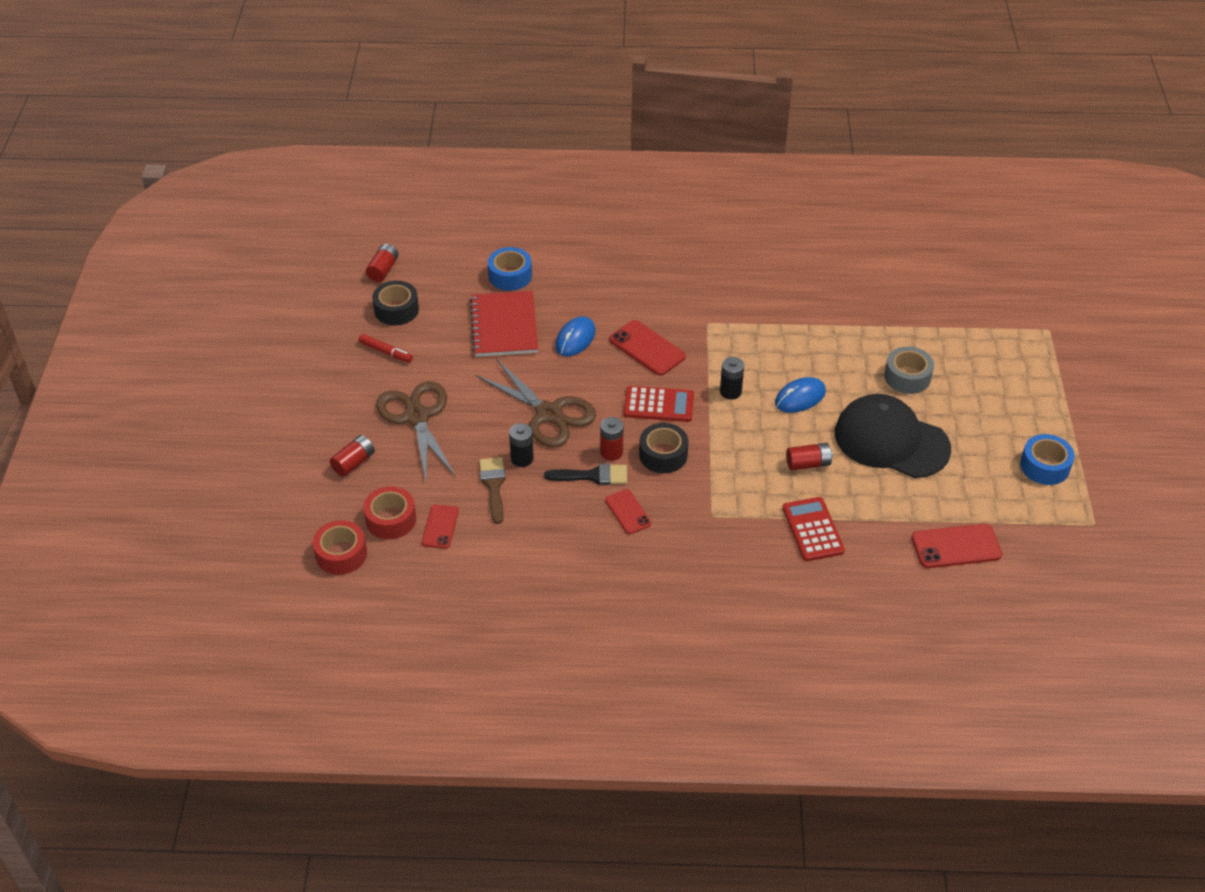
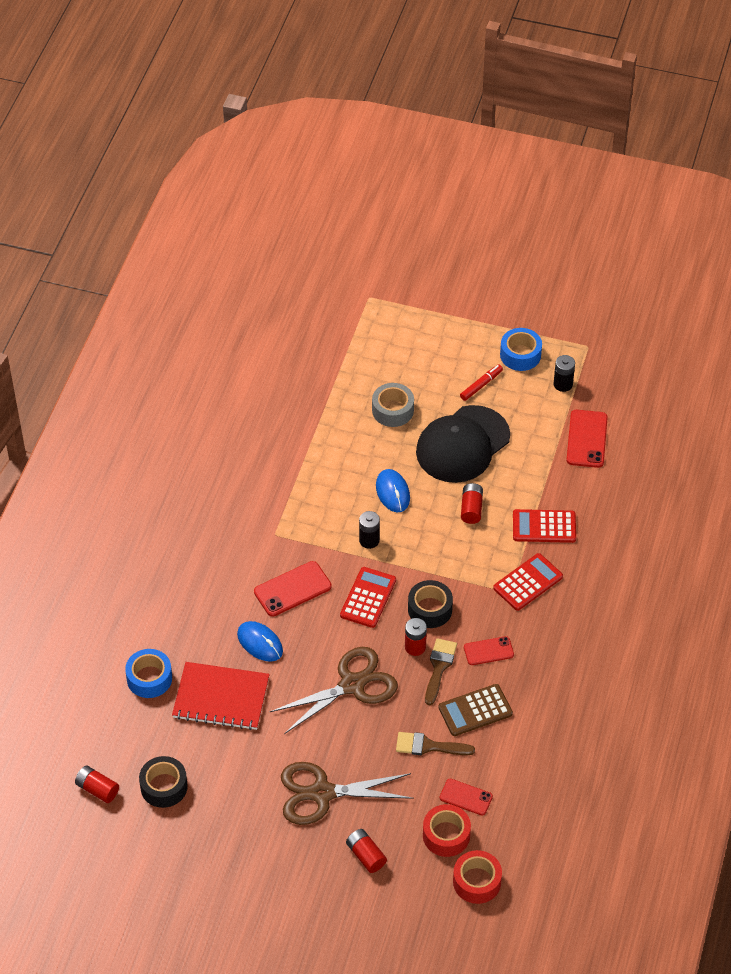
camera: 75 degrees left, 5 degrees up
(385, 352) = (223, 806): red marker -> red marker (481, 385)
(522, 458) = (402, 717): black battery -> black battery (563, 384)
(548, 515) = (475, 710): none -> brown calculator
(593, 476) = (439, 667): black brush -> brown brush
(730, 529) = (528, 582): none -> red calculator

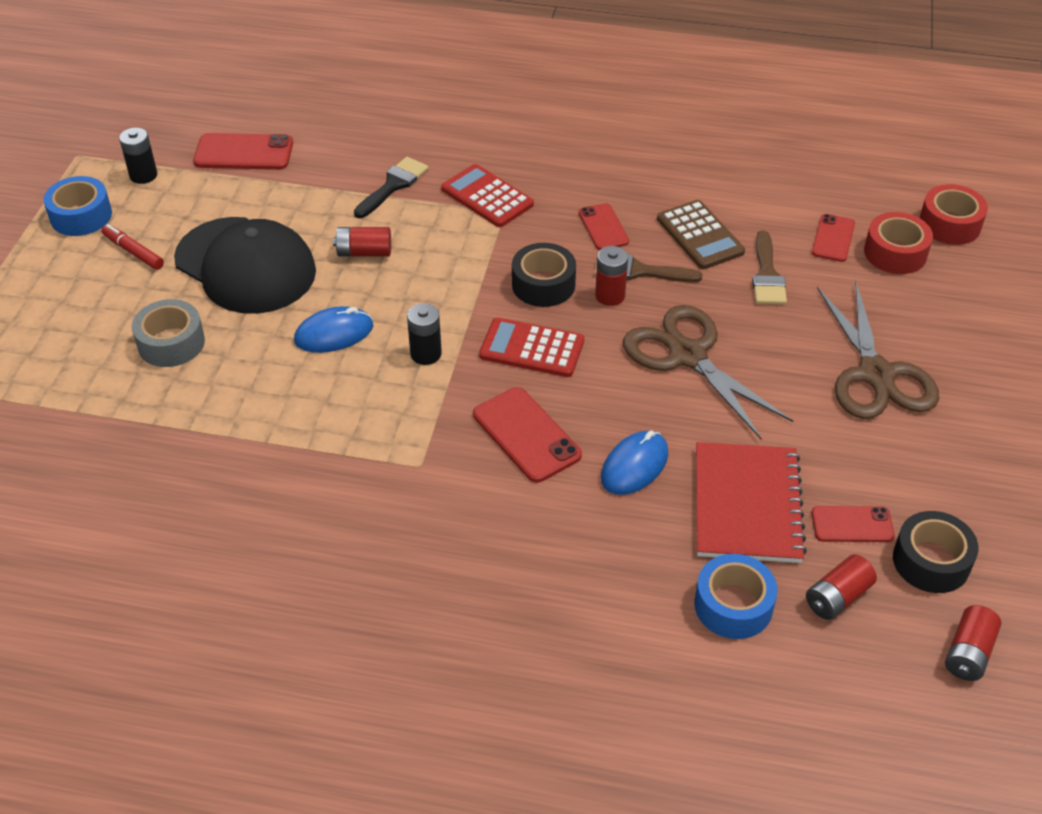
camera: 95 degrees left, 5 degrees down
(197, 751) = (852, 524): none -> red phone
(366, 855) = (955, 324): red battery -> red battery (837, 597)
(544, 527) = (393, 185): red calculator -> black brush

